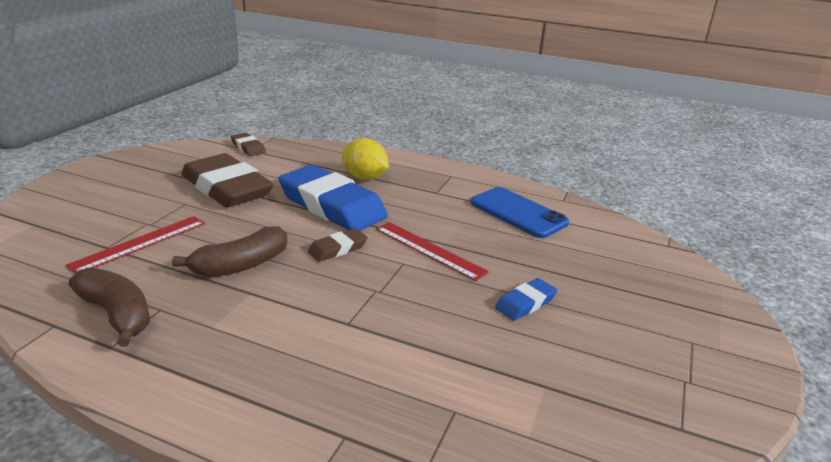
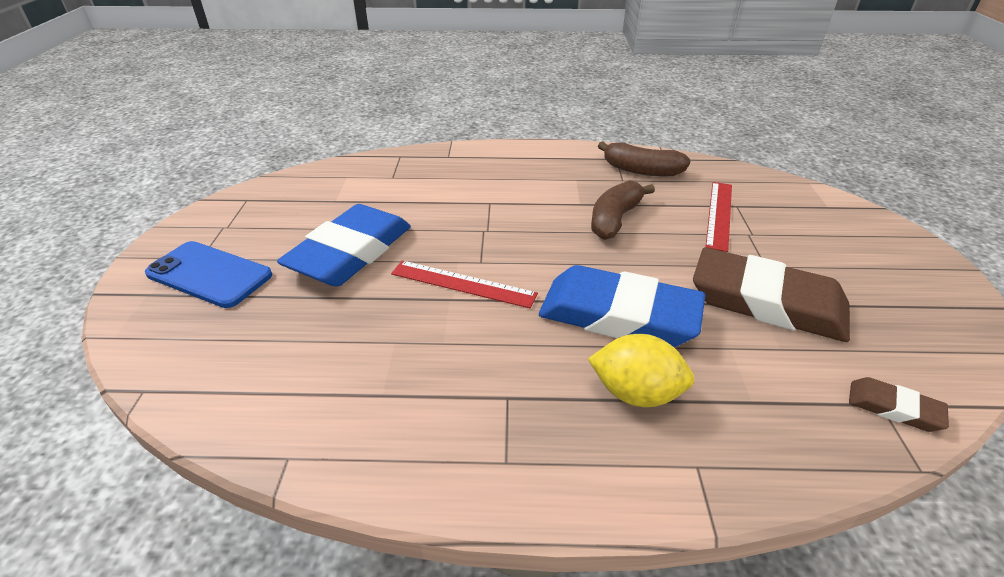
camera: 160 degrees right, 10 degrees up
(337, 249) = (553, 258): brown eraser -> none
(518, 213) = (367, 388): blue phone -> blue phone (209, 275)
(525, 303) = (351, 252): blue eraser -> blue eraser, size x2.23

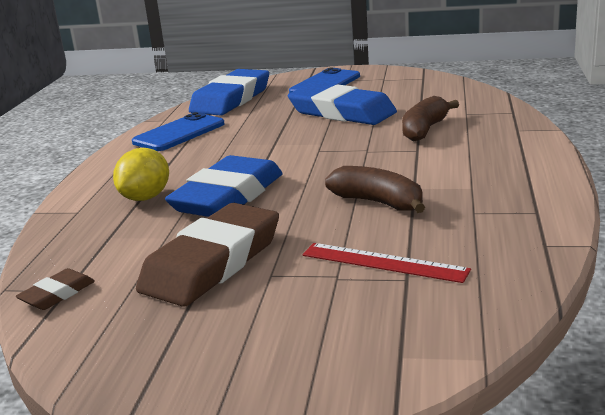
camera: 100 degrees right, 15 degrees down
(216, 375) = (231, 99): none -> blue eraser
(377, 414) = (179, 133): none -> blue phone
(463, 284) = (290, 146): red ruler -> none
(641, 170) = (501, 224): brown banana -> brown banana (425, 130)

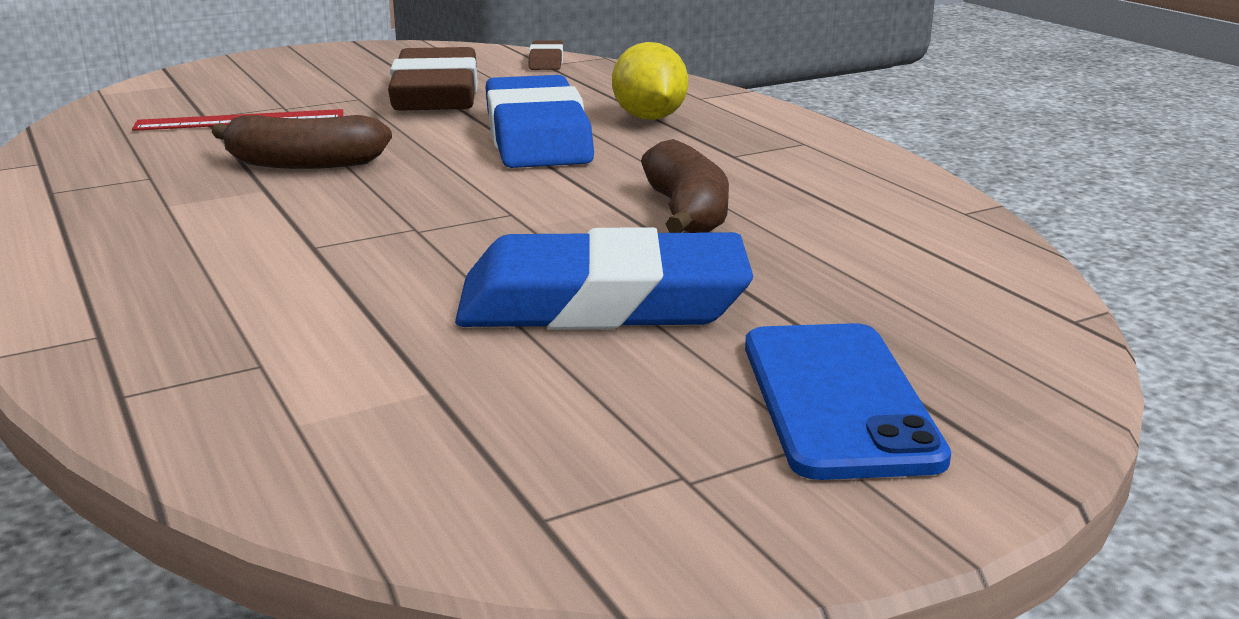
camera: 140 degrees right, 0 degrees up
(179, 133) = (849, 193): blue phone -> none
(231, 99) = (969, 286): blue eraser -> none
(425, 130) = (334, 291): brown banana -> brown banana (686, 213)

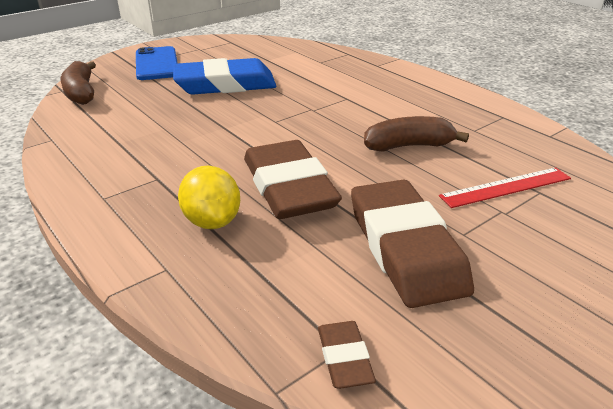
camera: 170 degrees right, 10 degrees up
(537, 136) = (289, 187): blue eraser -> brown eraser
(686, 213) = (192, 127): brown banana -> brown banana (81, 92)

